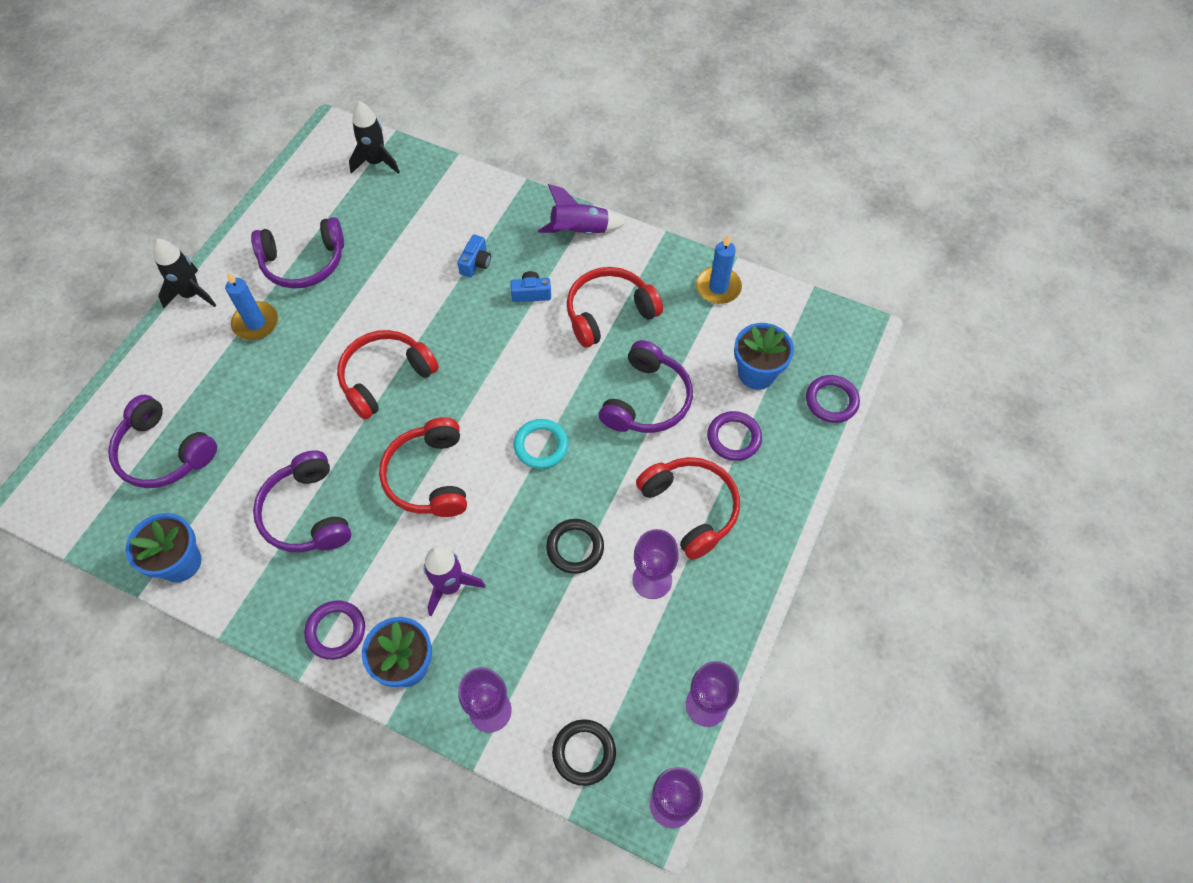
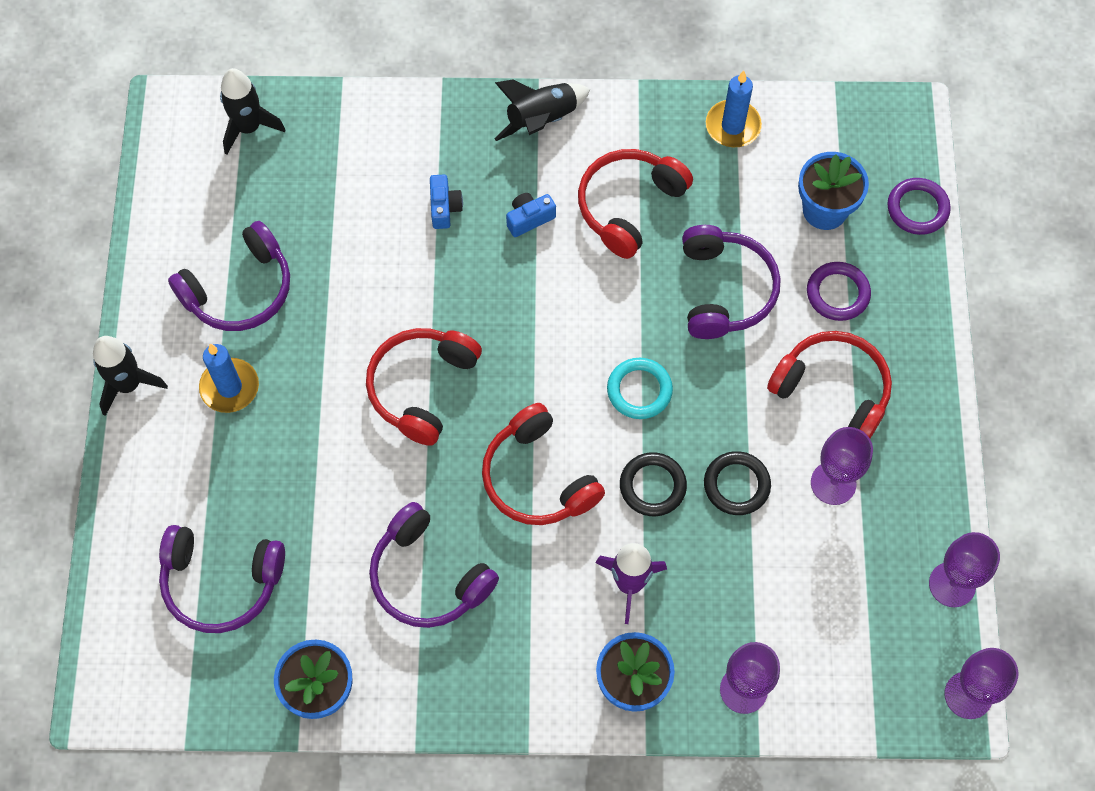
camera: 25 degrees left, 5 degrees up
(336, 631) = (537, 685): purple ring -> none
(580, 231) = (542, 119): purple rocket -> black rocket
(584, 753) = (858, 687): black ring -> black ring (652, 486)

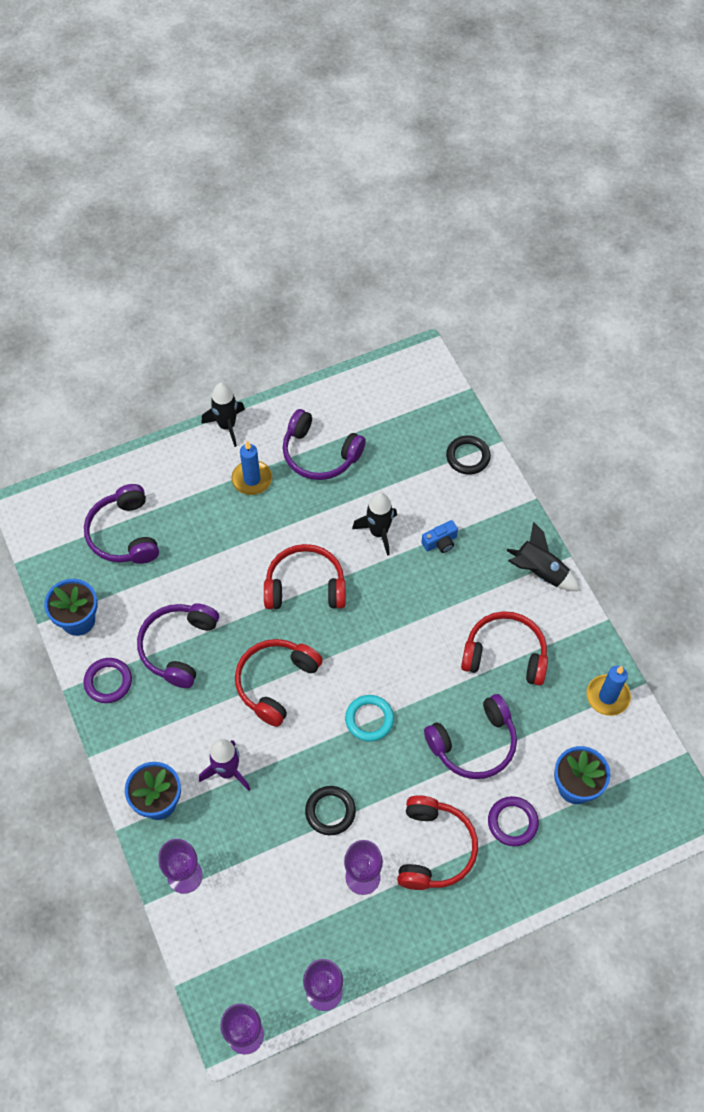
camera: 65 degrees right, 5 degrees down
(249, 128) = (434, 406): black rocket -> black rocket (378, 532)
(529, 219) = (460, 596): blue camera -> none
(652, 486) = (303, 757): black ring -> black ring (468, 457)
(917, 208) = (614, 853): purple ring -> purple ring (108, 682)

